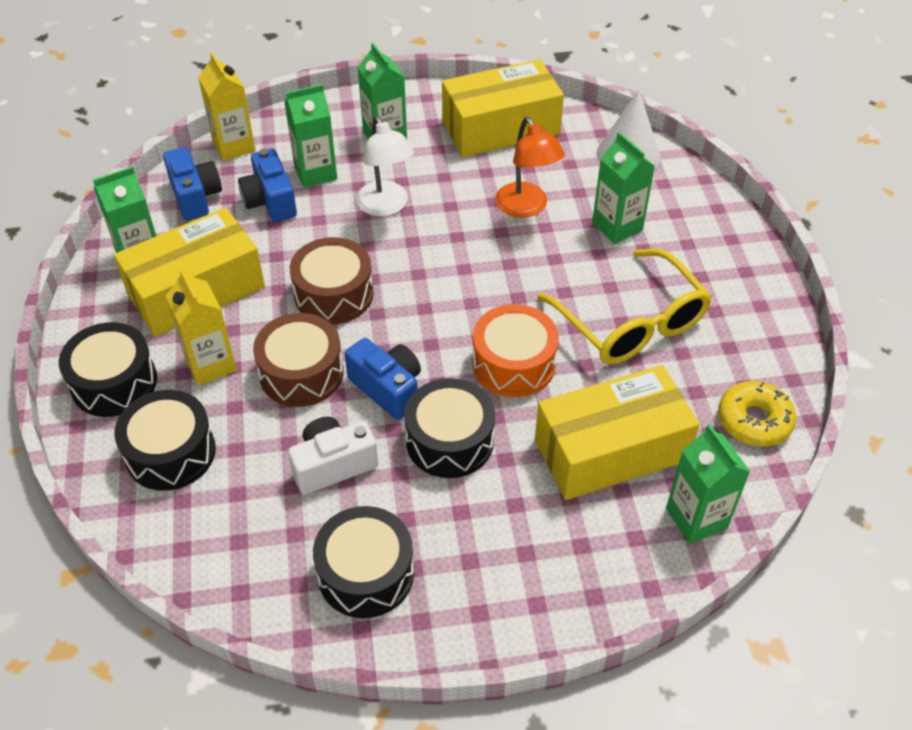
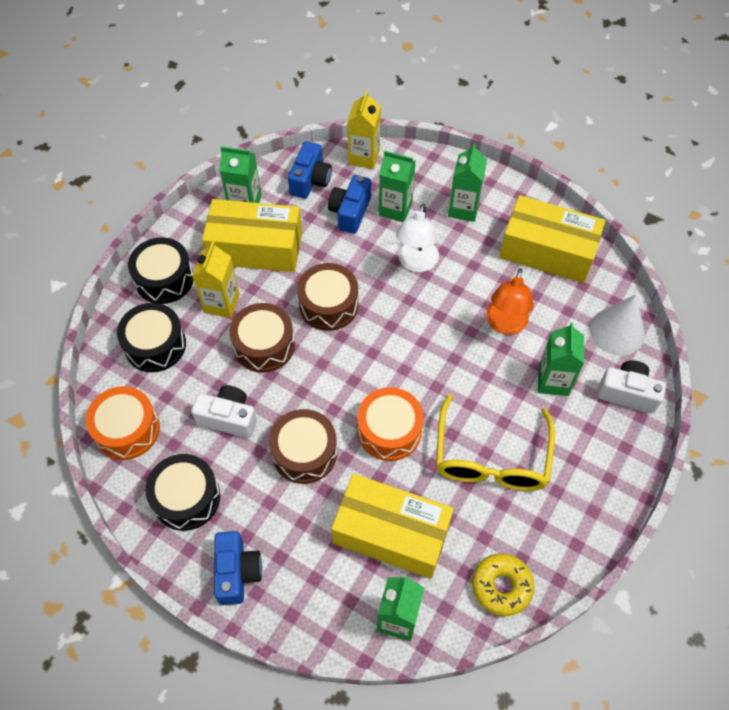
camera: 40 degrees right, 10 degrees up
(223, 557) = (127, 429): none -> orange drum
(387, 388) = (301, 391): blue camera -> blue camera (237, 572)
(449, 440) = (304, 452): black drum -> brown drum
(688, 197) = (627, 393): none -> white camera

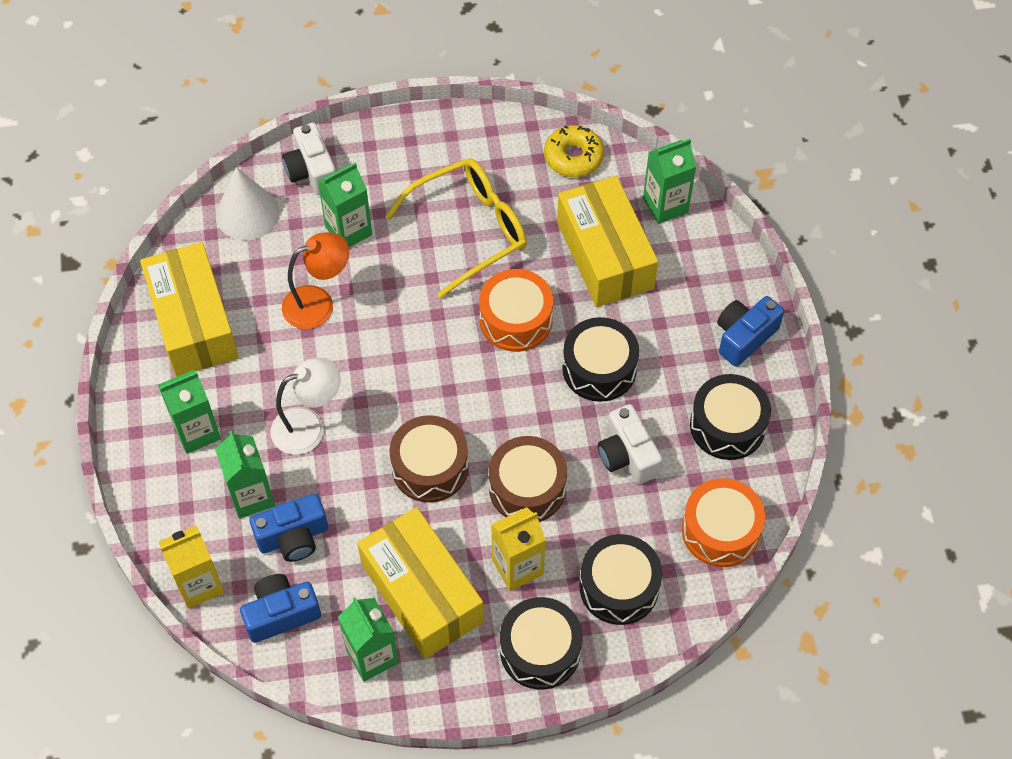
camera: 130 degrees left, 0 degrees up
(304, 452) = (599, 368): brown drum -> black drum

